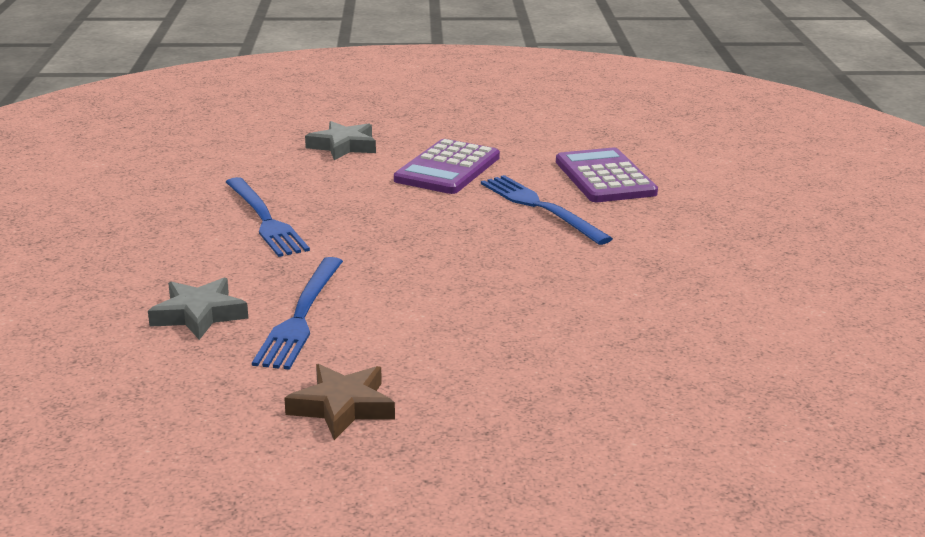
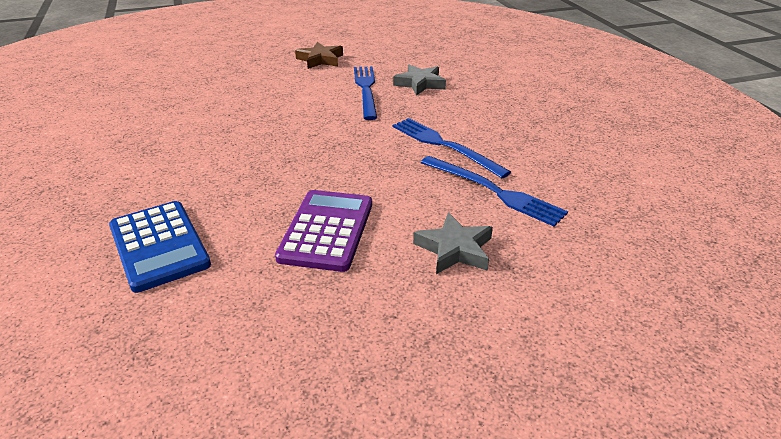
camera: 165 degrees right, 10 degrees up
(541, 208) = (228, 191): blue fork -> blue fork (493, 191)
(605, 177) = (159, 246): purple calculator -> blue calculator

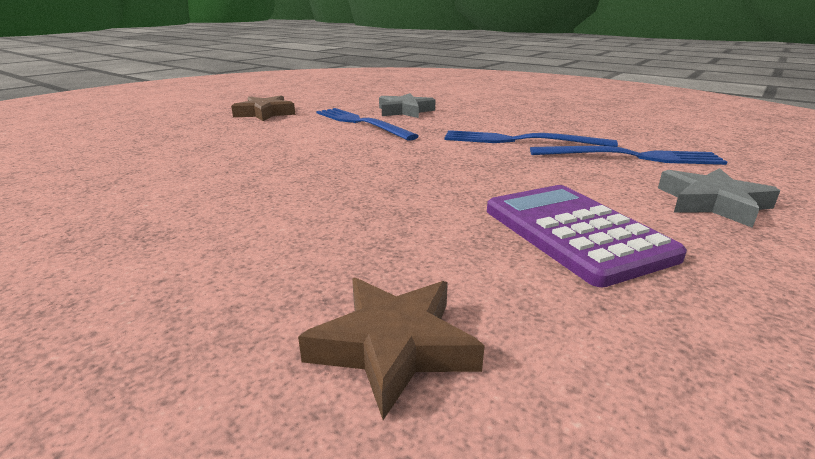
camera: 35 degrees left, 10 degrees down
(159, 246) = (393, 347): blue calculator -> brown star

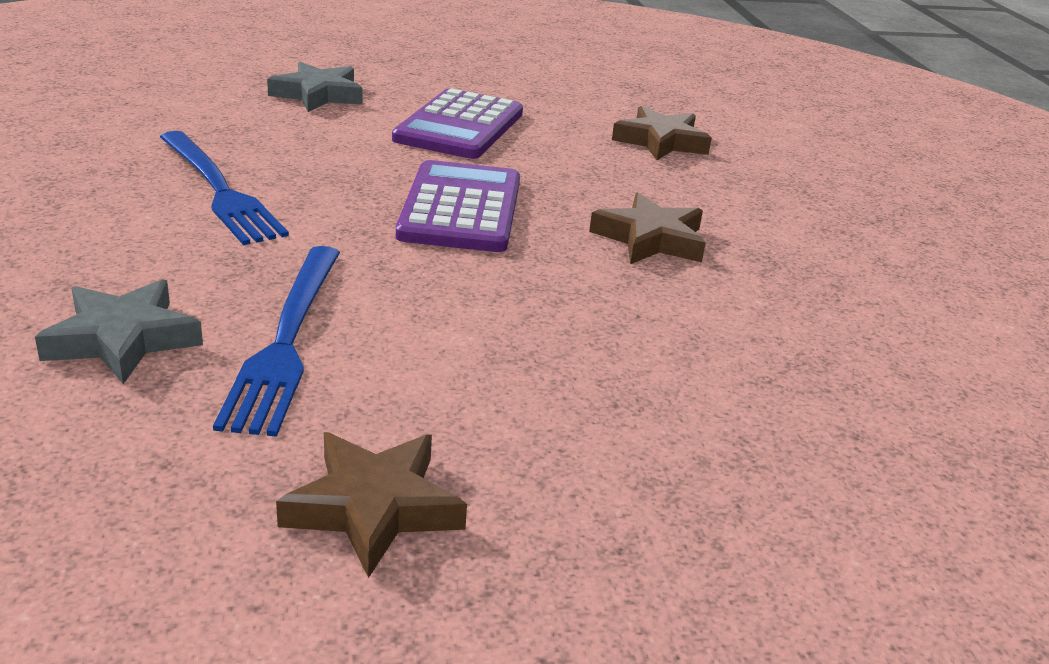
camera: 140 degrees left, 5 degrees up
(261, 210) = (650, 239): none -> brown star
(410, 177) = (461, 208): none -> purple calculator
(630, 157) = (212, 129): blue fork -> none

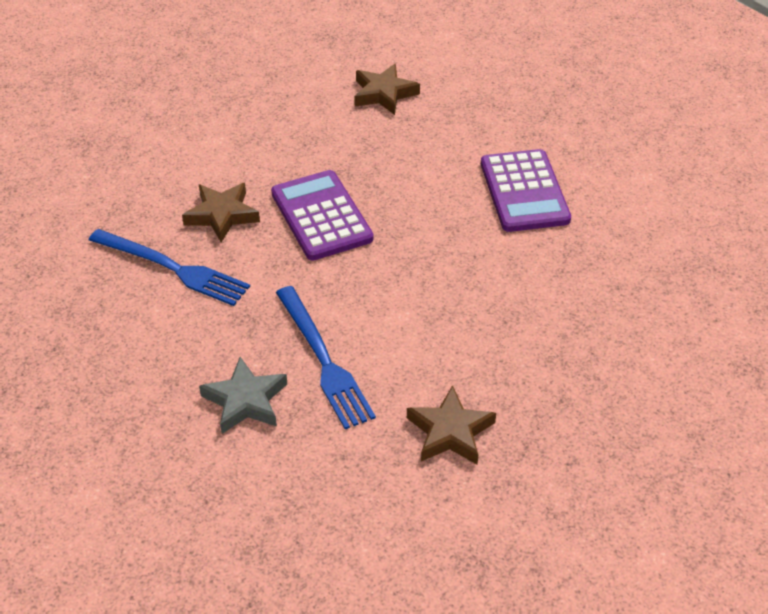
camera: 25 degrees left, 15 degrees up
(318, 95) = (136, 146): grey star -> none
(459, 126) = (254, 136): purple calculator -> purple calculator (524, 192)
(650, 239) = (440, 192): brown star -> brown star (222, 215)

